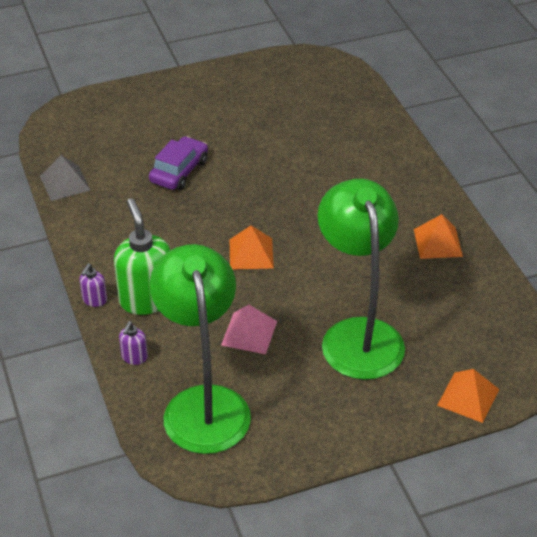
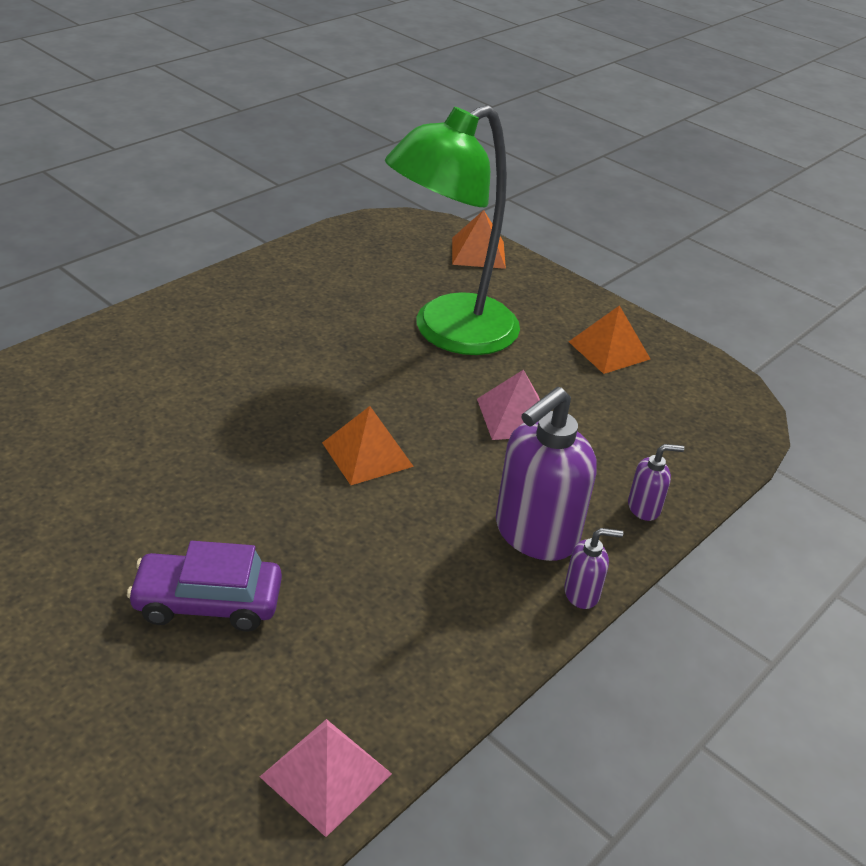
camera: 120 degrees left, 5 degrees down
(65, 183) = (325, 775): grey pyramid -> pink pyramid
(146, 299) = (535, 534): green soap dispenser -> purple soap dispenser
(203, 404) = (654, 423): green lamp -> none
(437, 242) = (246, 303): orange pyramid -> orange pyramid (609, 350)

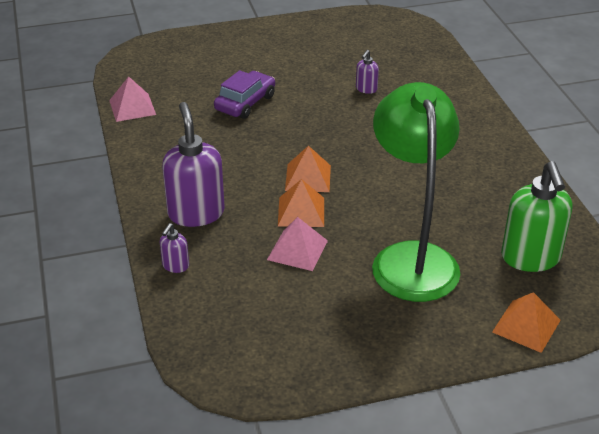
camera: 125 degrees right, 0 degrees up
(378, 263) = (530, 258): none -> green soap dispenser
(582, 593) = (143, 211): purple soap dispenser -> purple soap dispenser (366, 89)
(609, 350) = (338, 337): orange pyramid -> orange pyramid (301, 211)

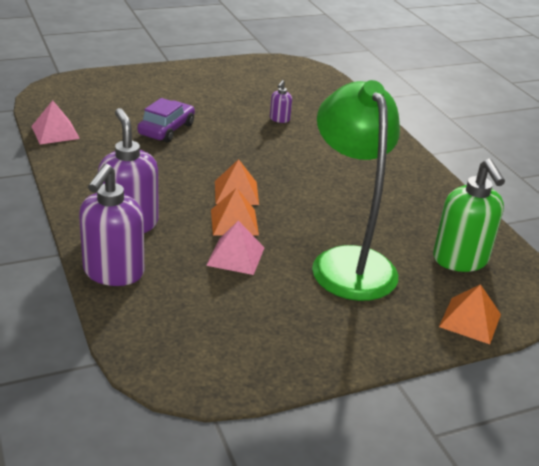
camera: 10 degrees left, 5 degrees down
(175, 266) = (113, 272): purple soap dispenser -> purple soap dispenser, size x2.16

